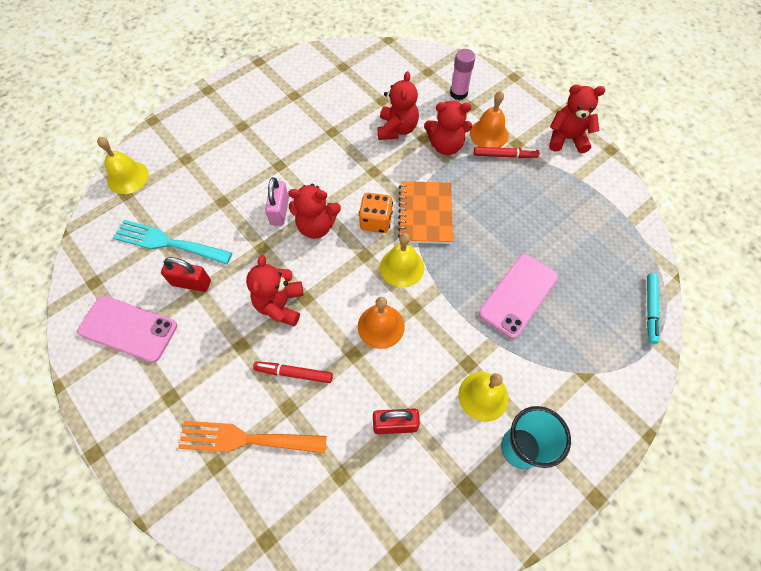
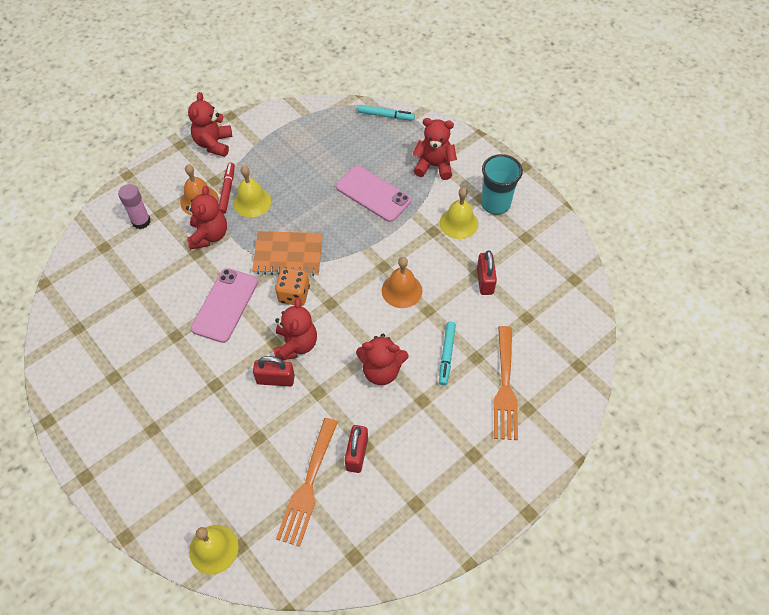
camera: 90 degrees left, 5 degrees down
(128, 328) = (407, 507): pink phone -> pink phone (225, 305)
(167, 242) = (308, 486): turquoise fork -> orange fork
(279, 211) = (275, 379): pink padlock -> red padlock
(294, 373) = (446, 355): red marker -> turquoise marker
(397, 129) = (181, 276): red teddy bear -> red teddy bear (434, 166)
(402, 267) = (344, 274): yellow bell -> yellow bell (252, 202)

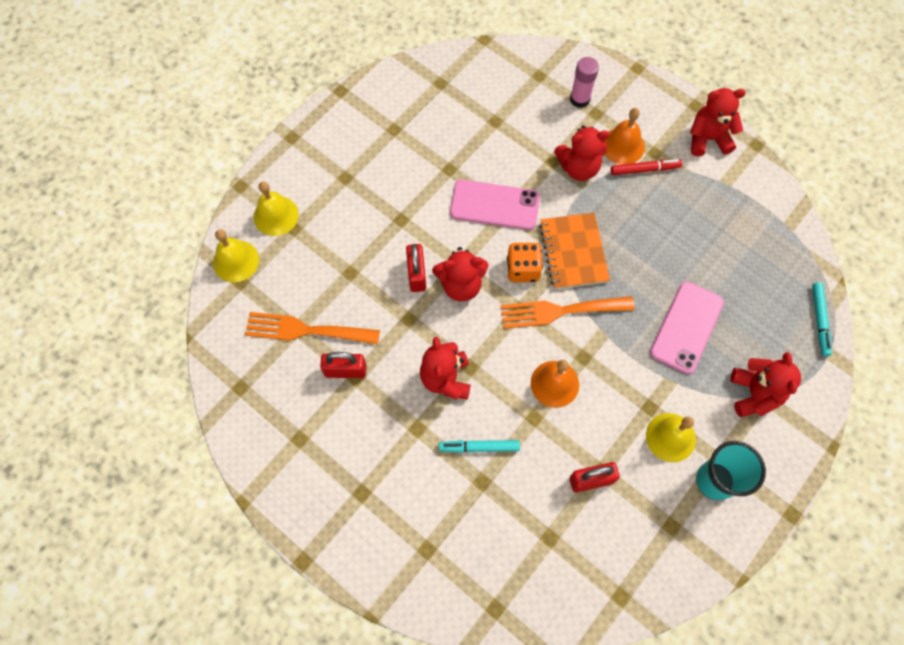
camera: 80 degrees right, 10 degrees up
(252, 202) = (636, 198): yellow bell -> yellow bell (276, 215)
(505, 388) = (449, 520): orange fork -> orange fork (560, 311)

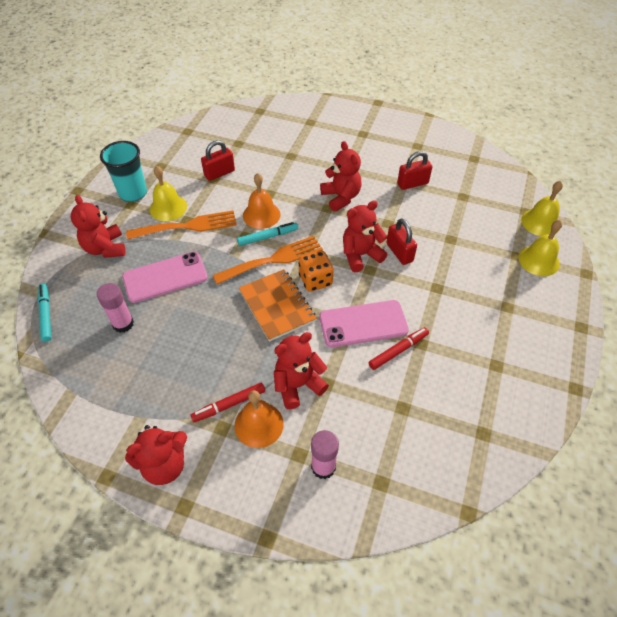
camera: 160 degrees right, 15 degrees down
(306, 330) = (456, 197): orange fork -> orange fork (188, 226)
(474, 169) = (398, 350): none -> red marker
(479, 447) = (300, 170): turquoise marker -> turquoise marker (267, 237)
(686, 327) = (165, 277): pink phone -> pink phone turned 60 degrees clockwise
(737, 282) = (123, 324): none -> pink glue stick

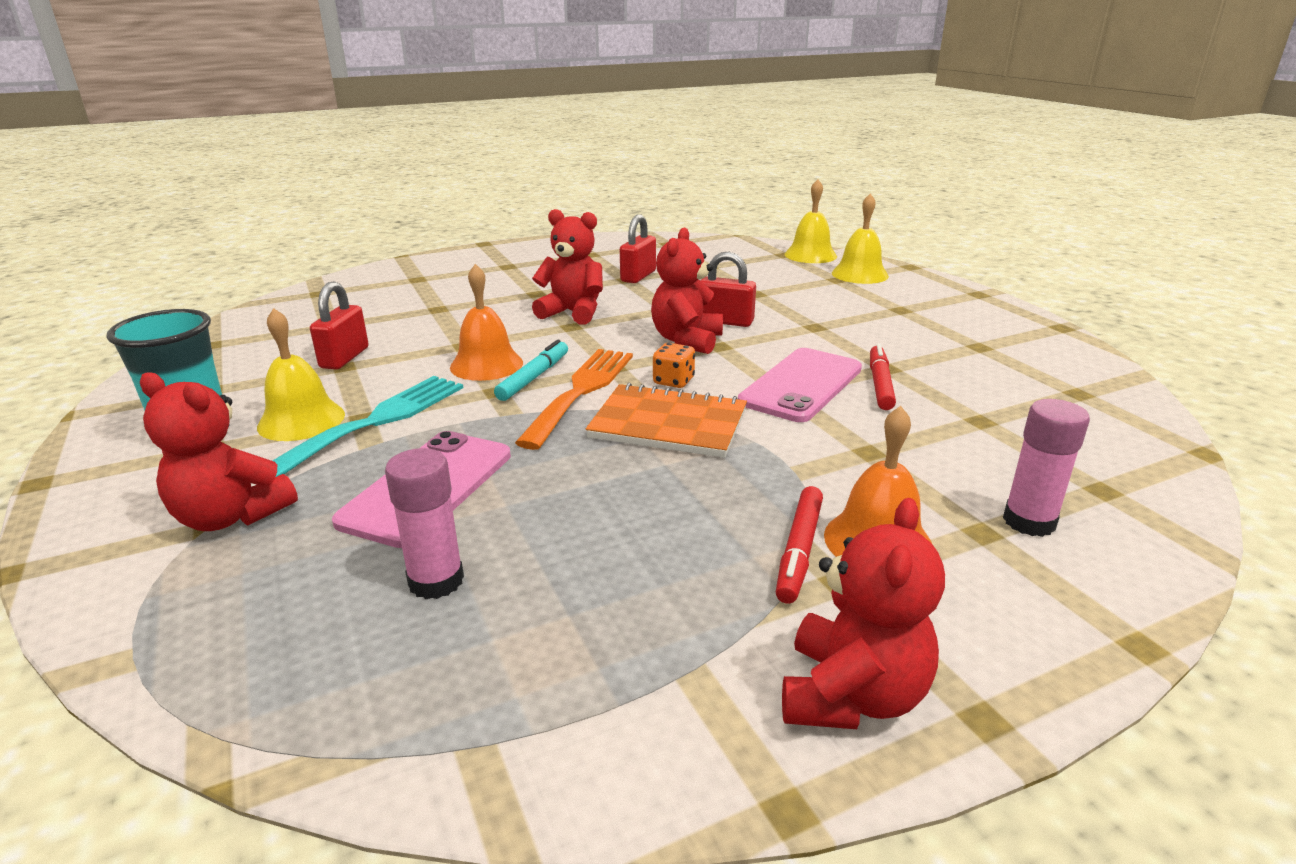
camera: 45 degrees left, 25 degrees down
(46, 314) = (208, 678): turquoise marker -> none
(188, 226) = (375, 422): orange fork -> turquoise fork
(298, 385) = (842, 473): red teddy bear -> none
(315, 280) = (673, 381): orange dice -> orange dice, size x0.67

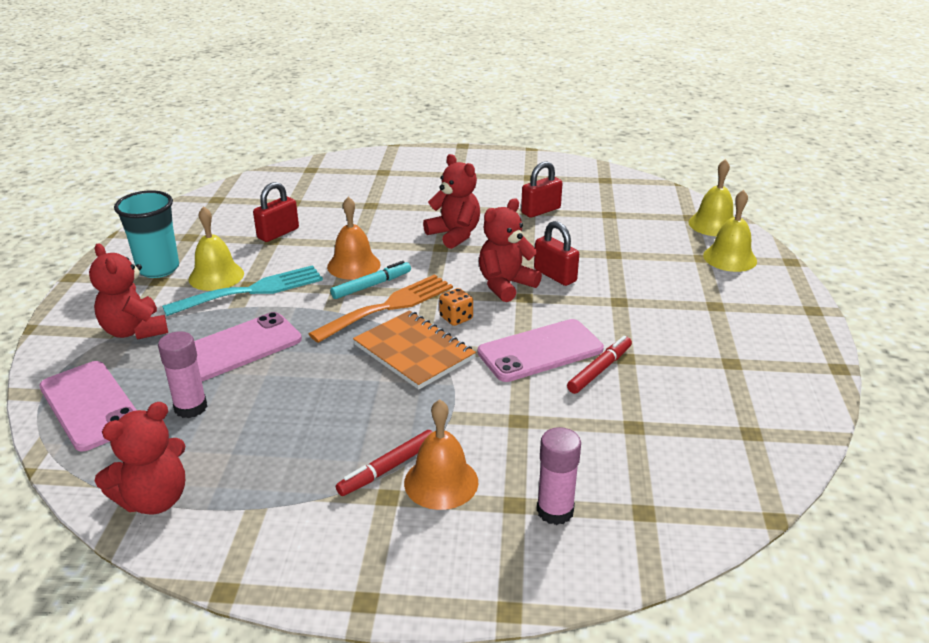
camera: 30 degrees right, 5 degrees up
(250, 640) = (90, 405): none -> pink phone
(851, 695) = (315, 557): red teddy bear -> red teddy bear (154, 499)

